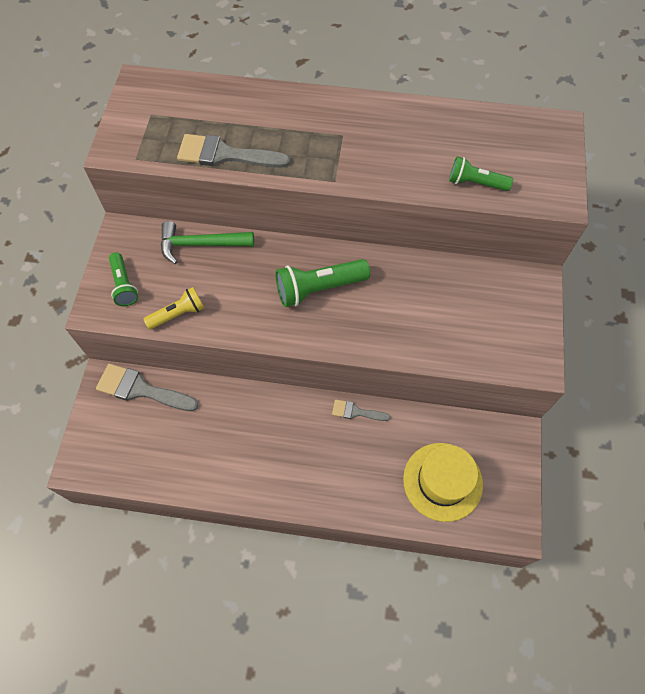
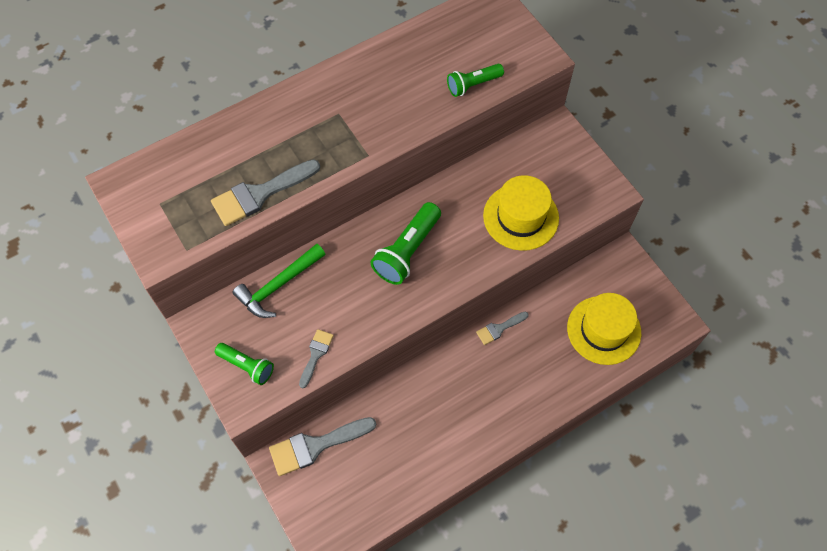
camera: 40 degrees left, 0 degrees up
(178, 314) = (316, 354): yellow flashlight -> grey brush
(437, 328) = (521, 217): none -> yellow hat

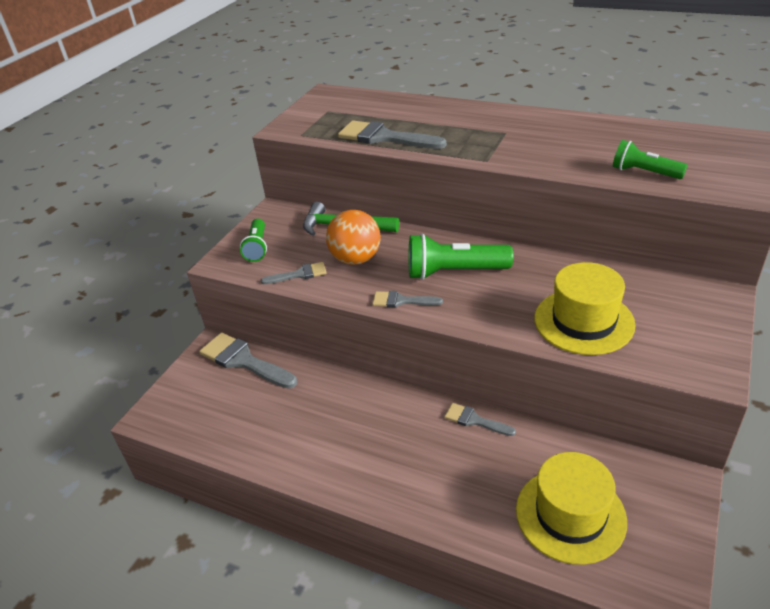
camera: 60 degrees right, 25 degrees down
(332, 304) = (356, 259): none -> orange ball
(410, 305) = (401, 301): none -> grey brush

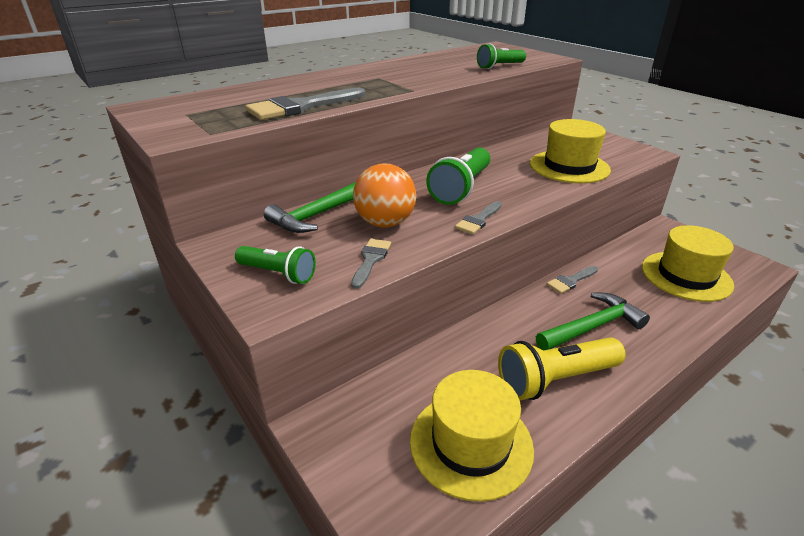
camera: 65 degrees left, 5 degrees down
(232, 420) = (471, 443): none -> yellow hat
(244, 361) = (372, 402): grey brush -> none
(321, 446) = (555, 379): none -> yellow flashlight
(409, 453) = (592, 326): none -> green hammer

